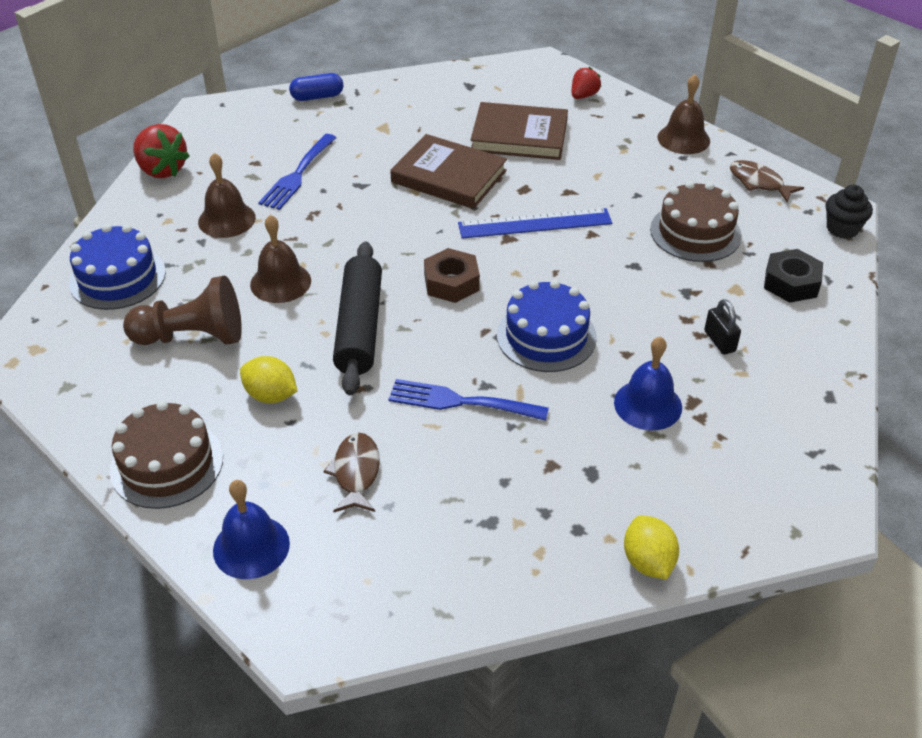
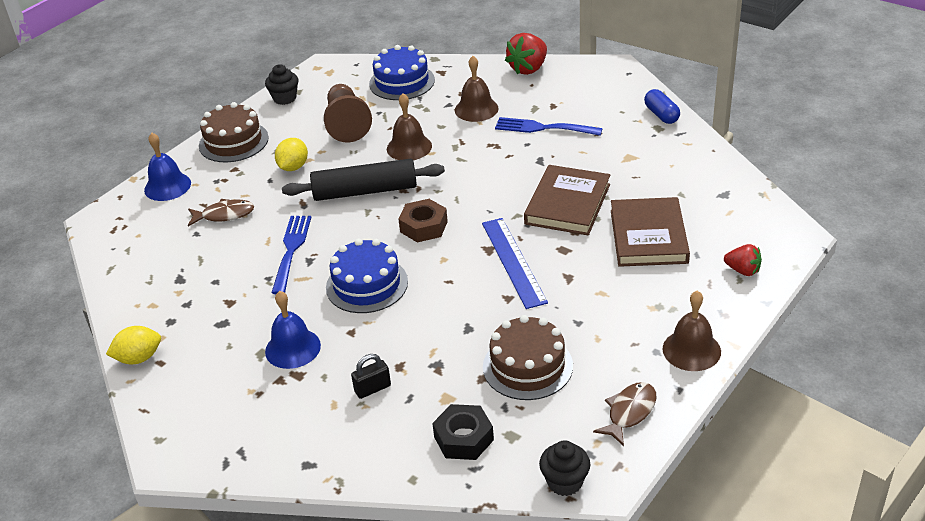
camera: 85 degrees right, 5 degrees down
(78, 401) = (285, 98): none -> black cupcake

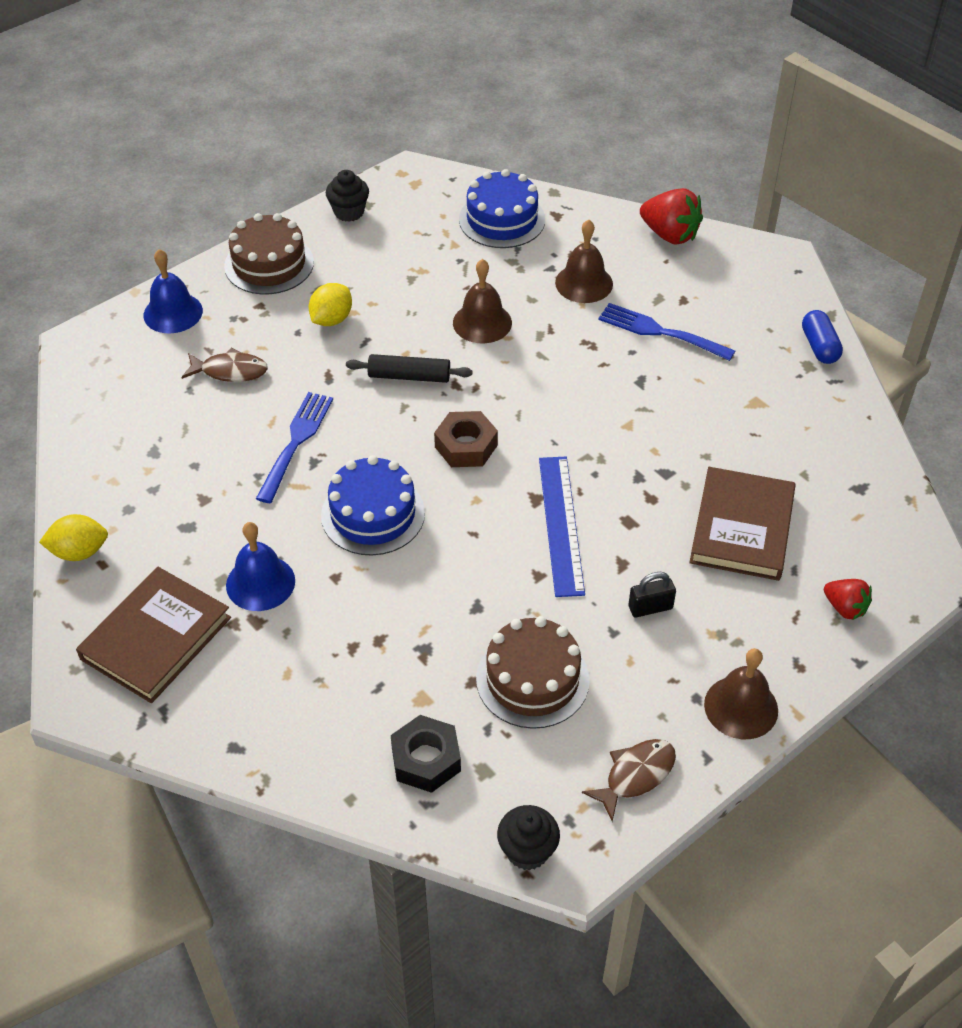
camera: 10 degrees right, 10 degrees up
(347, 124) = (415, 269): brown pawn -> none
(365, 191) = (409, 376): black rolling pin -> black rolling pin, size x0.61
(372, 388) = (338, 663): black padlock -> black padlock (650, 607)
(528, 68) = (669, 235): red strawberry -> red strawberry turned 105 degrees counterclockwise
(567, 204) = (655, 455): brown book -> brown book (156, 638)

